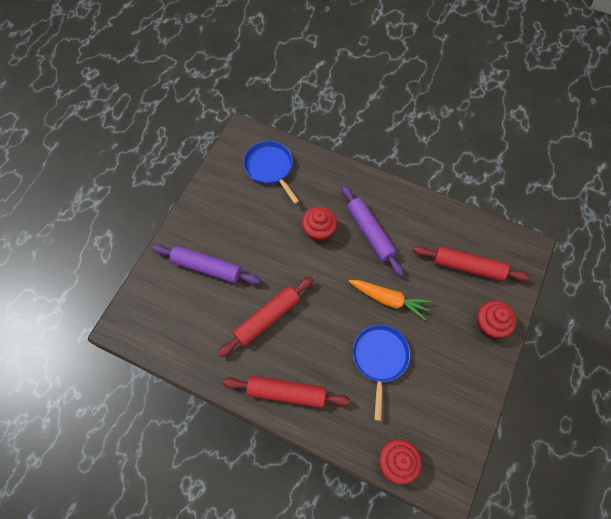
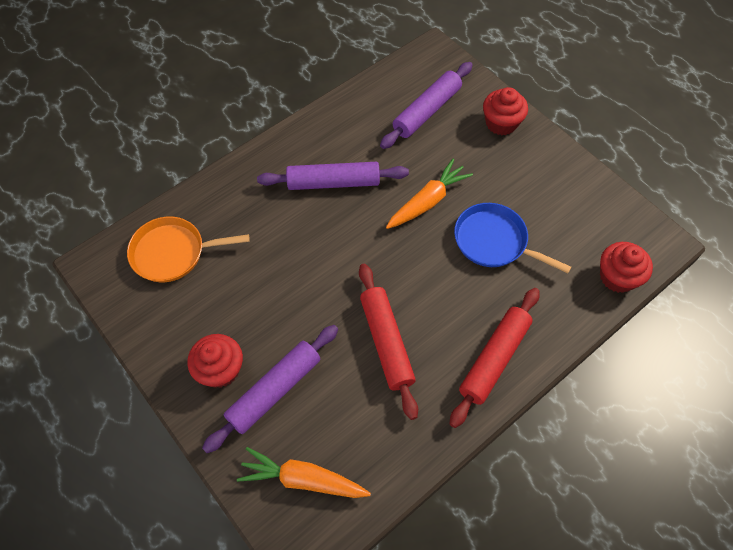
camera: 65 degrees left, 5 degrees down
(160, 309) = (303, 479): none -> orange carrot
(270, 168) = (172, 253): blue pan -> orange pan
(319, 230) = (299, 235): red cupcake -> red cupcake (220, 369)
(468, 266) = (427, 111): red rolling pin -> purple rolling pin

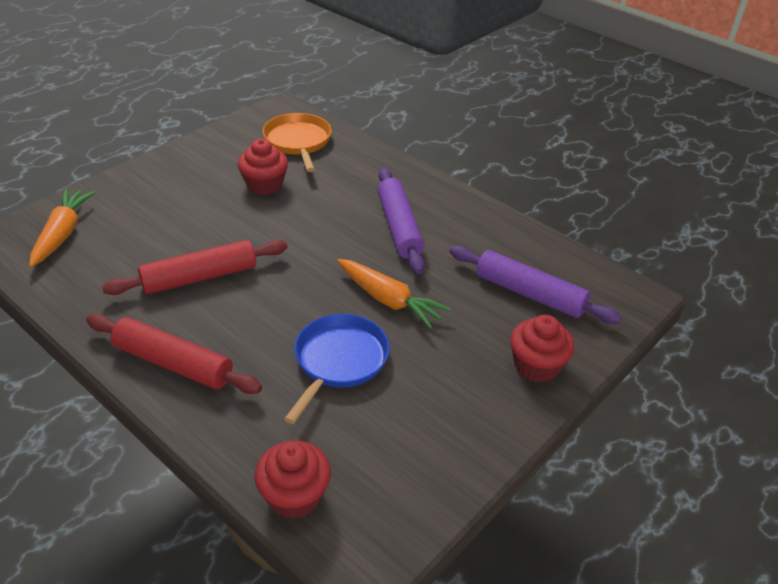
camera: 80 degrees right, 20 degrees down
(220, 369) = (177, 179): red cupcake -> red cupcake (264, 185)
(274, 390) = (153, 210): purple rolling pin -> none

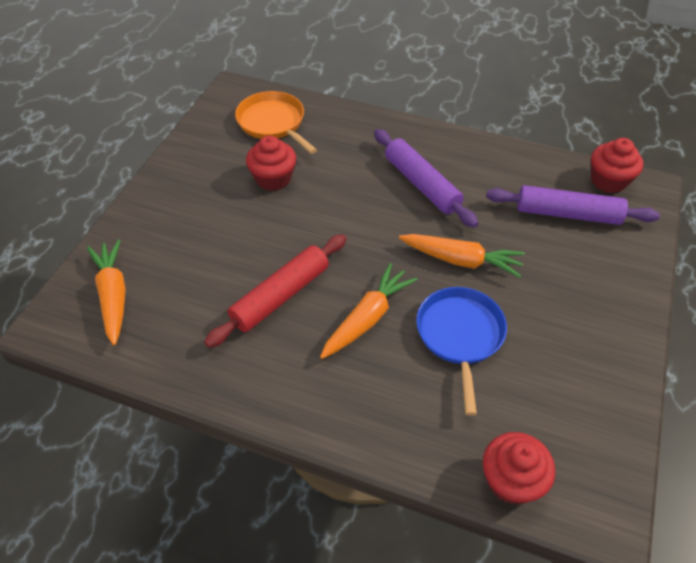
camera: 20 degrees left, 10 degrees up
(173, 363) = (319, 394): red rolling pin -> none
(263, 319) = (367, 318): none -> orange carrot
(536, 366) = (616, 280): red cupcake -> red cupcake (608, 181)

